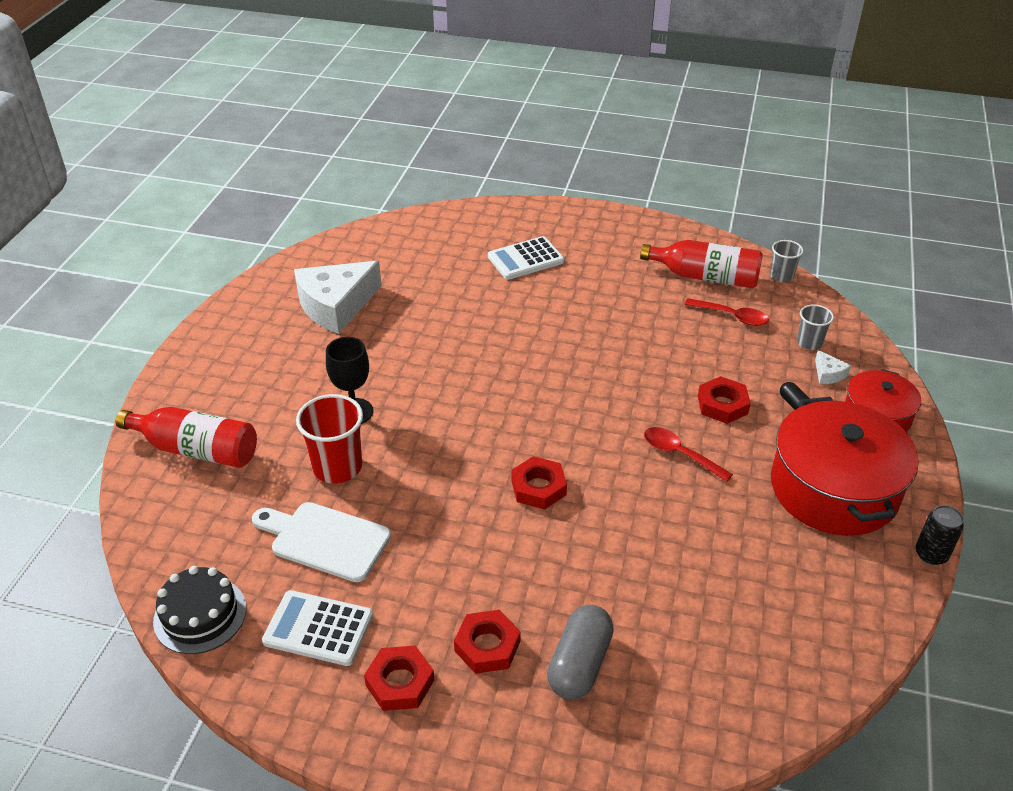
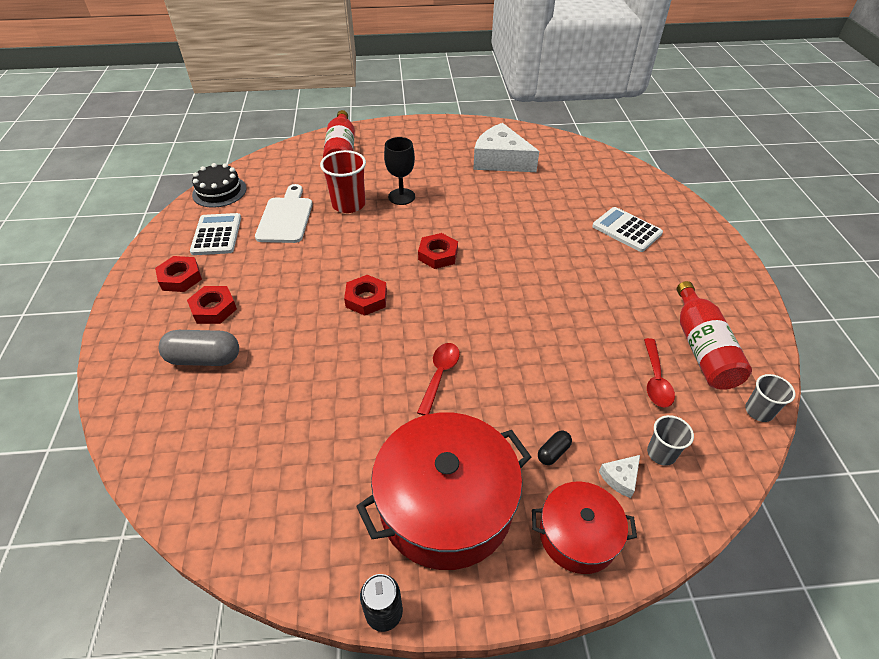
camera: 70 degrees right, 5 degrees up
(722, 405) = (520, 394): red nut -> red nut (438, 255)

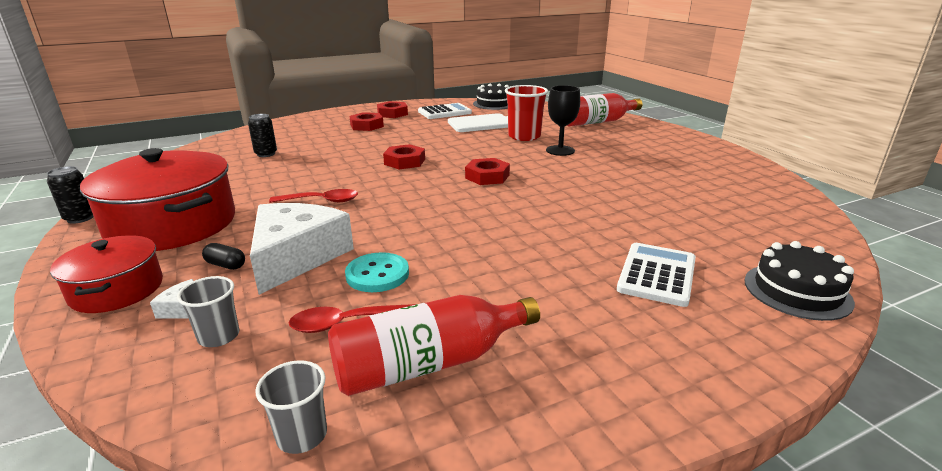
camera: 70 degrees right, 20 degrees down
(204, 358) = (317, 133): grey capsule -> none
(257, 417) = (266, 154): none -> black can
(500, 160) = (693, 180): white cheese -> white cheese (296, 257)
(595, 355) = (377, 274): none -> turquoise button
(654, 192) = (797, 291): none -> black cake

